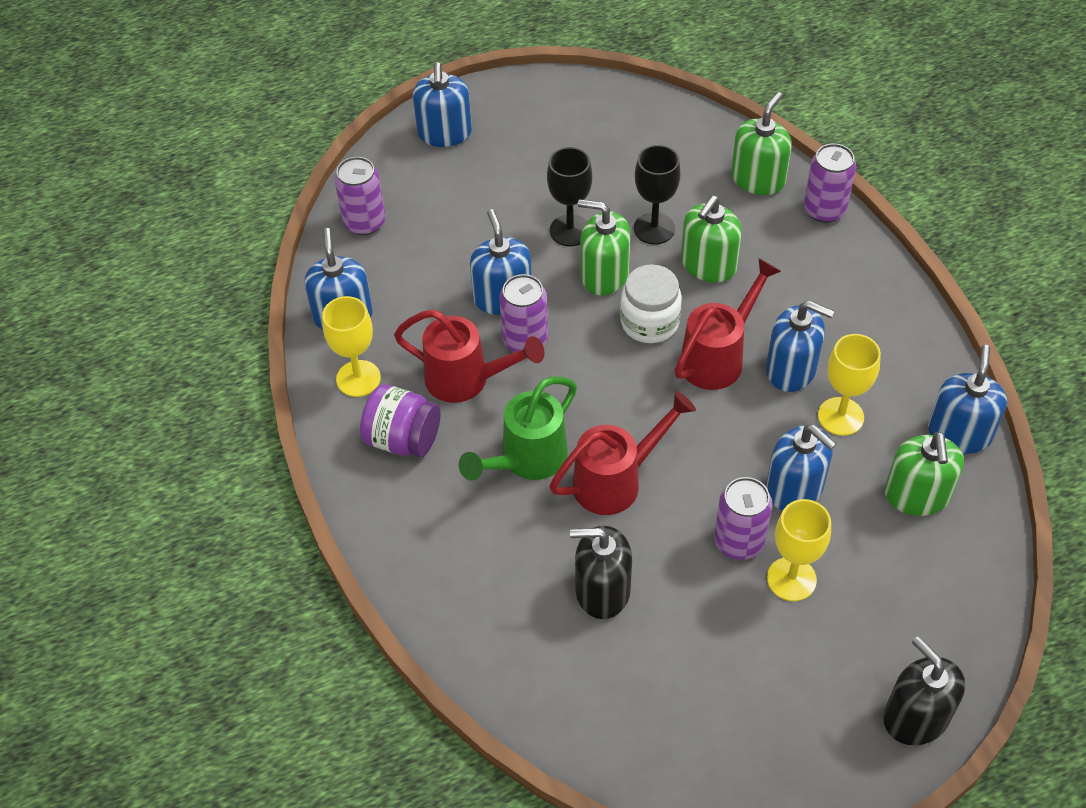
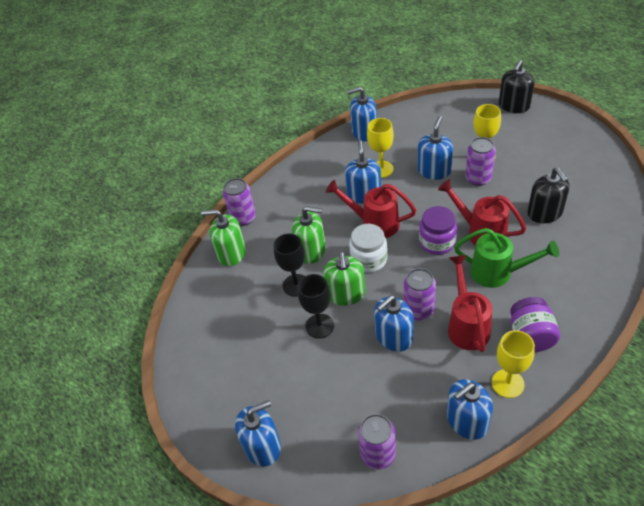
camera: 110 degrees left, 5 degrees down
(631, 416) = (437, 242): none -> purple jar
(917, 495) = (408, 134): green soap dispenser -> none

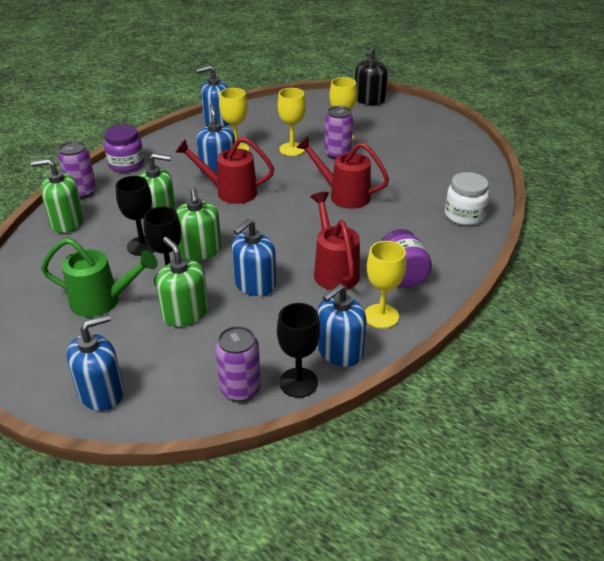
camera: 15 degrees left, 10 degrees down
(332, 366) = (185, 313): none -> green soap dispenser
(369, 259) = (225, 221): white jar -> white jar (464, 215)
(418, 310) = (281, 260): purple can -> none
(428, 452) = (298, 382): none -> black goblet
(434, 171) = (292, 149): blue soap dispenser -> yellow goblet
(437, 242) = (298, 204): purple jar -> purple jar (126, 164)
(498, 273) = (363, 226): green watering can -> green watering can (103, 301)
(544, 213) = (407, 178): black soap dispenser -> none

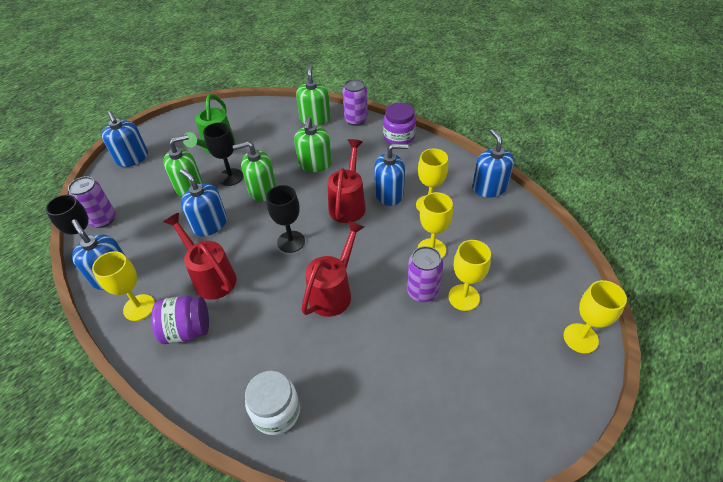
camera: 95 degrees right, 10 degrees up
(142, 246) = (276, 159): black goblet -> black goblet (291, 241)
(334, 270) = (211, 277): red watering can -> red watering can turned 120 degrees counterclockwise
(369, 100) = (580, 338): black soap dispenser -> yellow goblet

